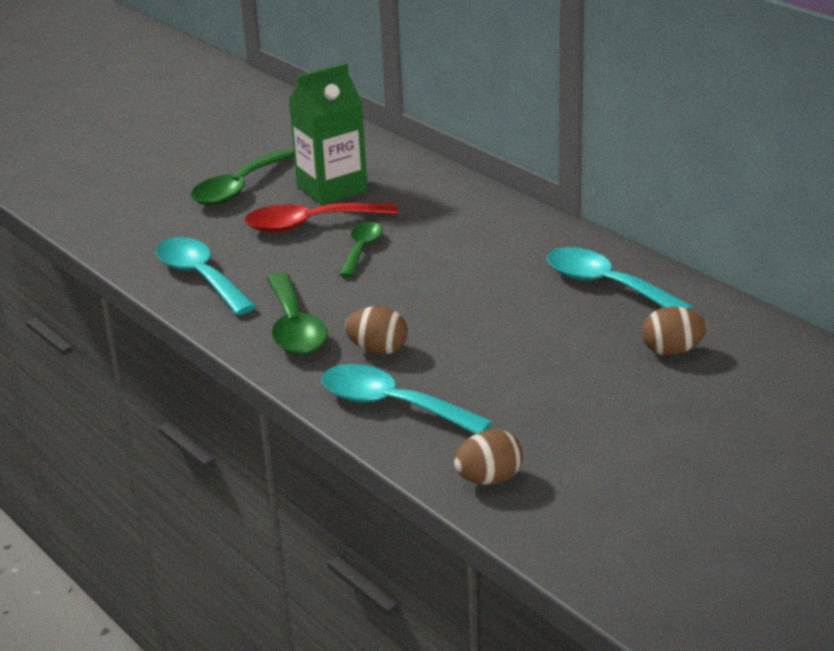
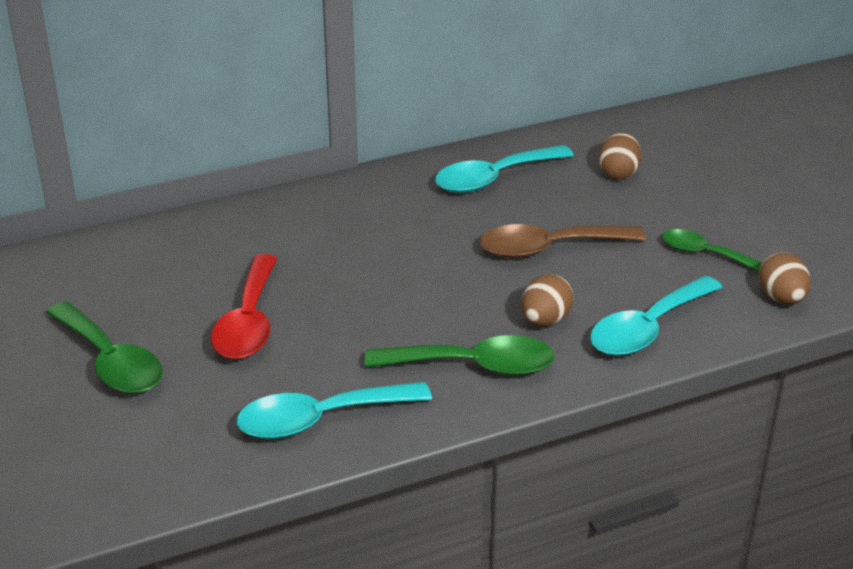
camera: 75 degrees left, 5 degrees up
(332, 189) = (173, 294): green carton -> none
(361, 249) = (333, 297): green spoon -> green spoon (704, 254)
(499, 334) = (549, 248): none -> brown spoon

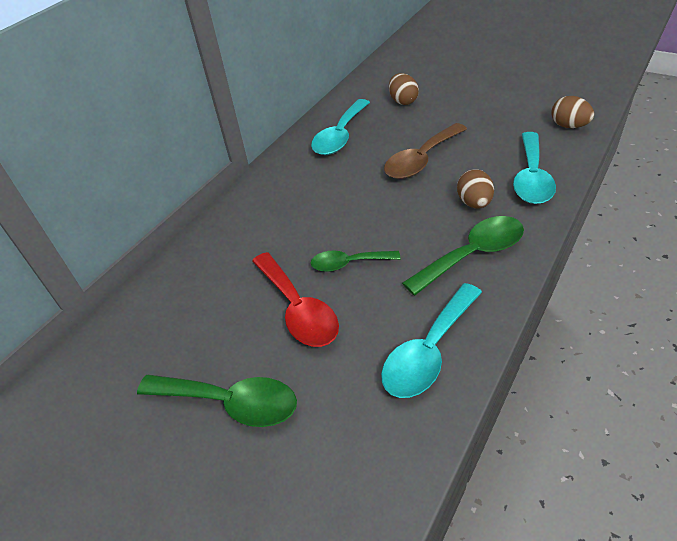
camera: 30 degrees left, 10 degrees up
(704, 254) = (502, 122): green spoon -> green spoon (348, 264)

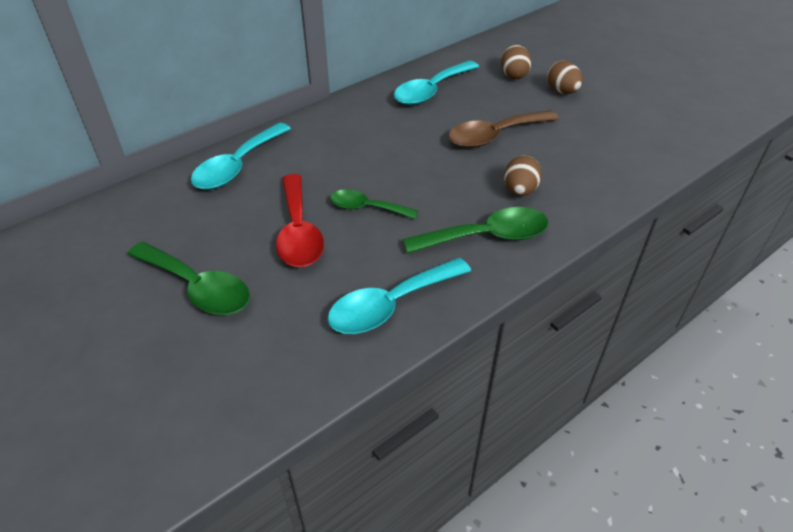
camera: 15 degrees right, 0 degrees up
(531, 178) = (593, 185): turquoise spoon -> turquoise spoon (237, 166)
(568, 126) = (668, 146): brown egg -> brown egg (562, 91)

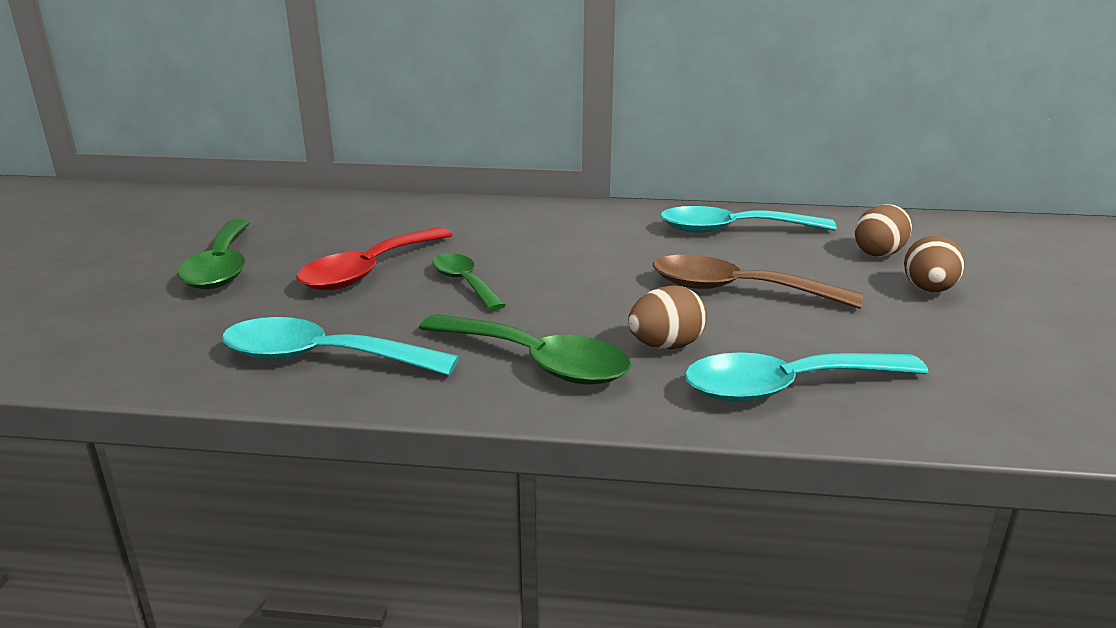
camera: 45 degrees right, 20 degrees down
(237, 166) = (421, 211): turquoise spoon -> turquoise spoon (786, 387)

